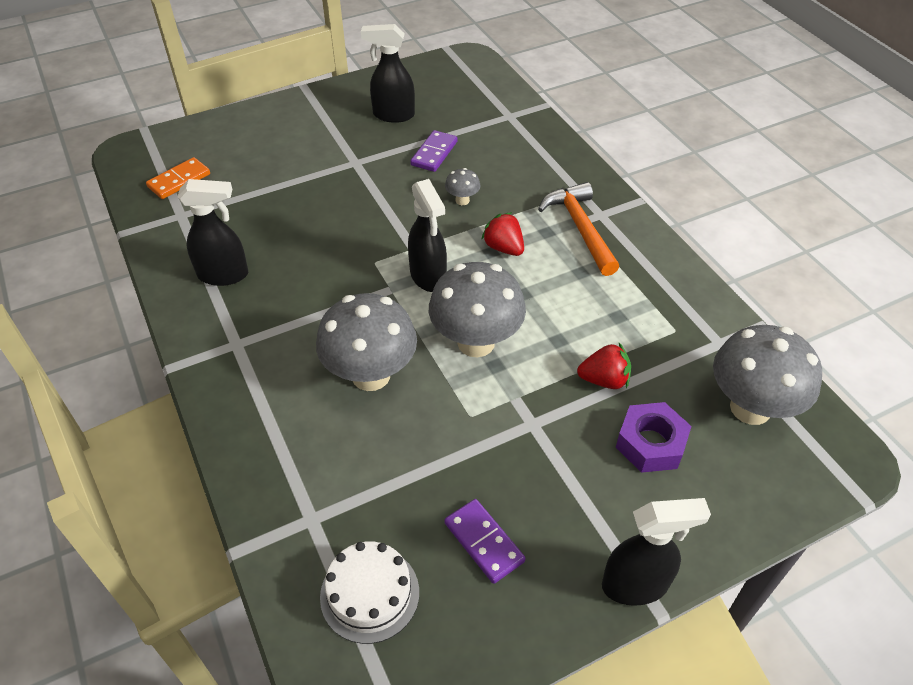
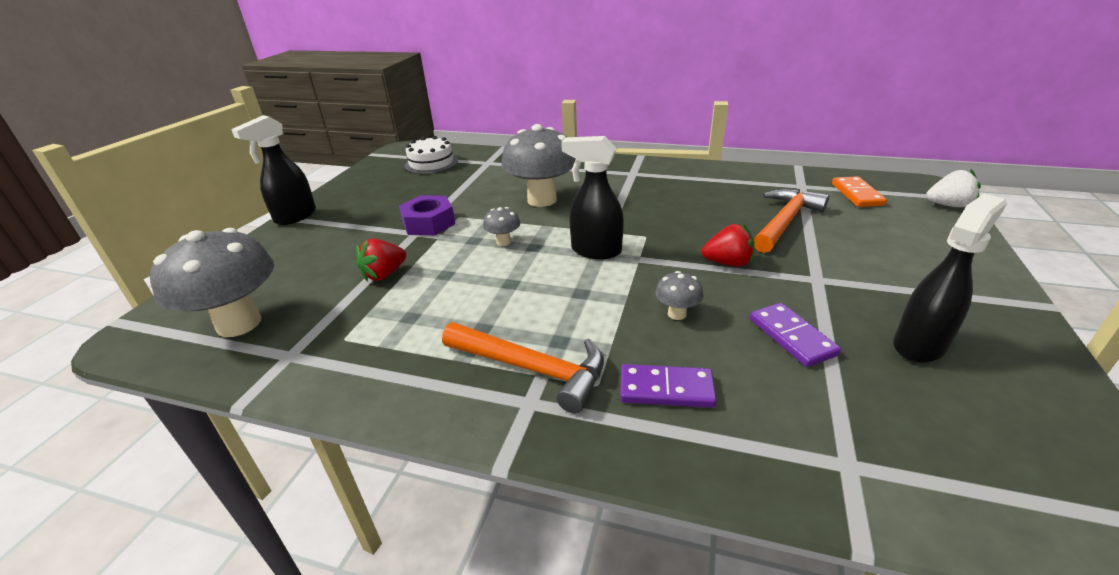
camera: 135 degrees right, 15 degrees down
(169, 135) = (948, 205): none -> white strawberry
(224, 275) = (706, 184): black spray bottle -> none
(274, 200) = (785, 222): none -> orange hammer
(476, 342) = (503, 242): grey mushroom -> grey mushroom, size x0.44
(484, 542) = (394, 192): purple domino -> purple domino (666, 389)
(504, 248) = (575, 303): red strawberry -> red strawberry (728, 263)
(650, 443) = (321, 264): purple nut -> purple nut (429, 223)

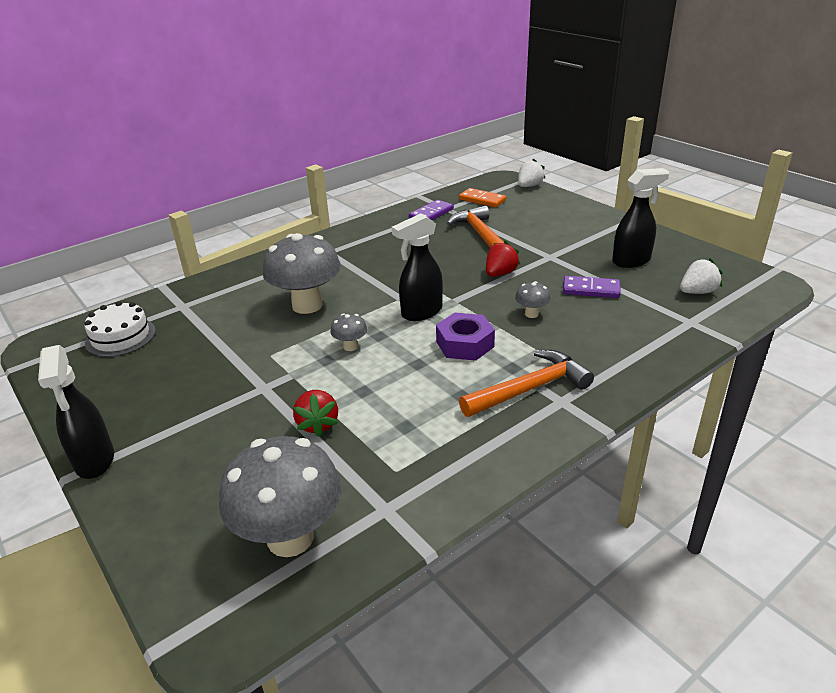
camera: 55 degrees left, 0 degrees up
(429, 223) = (257, 375): purple nut -> purple nut (465, 344)
(666, 389) = (595, 347): purple domino -> purple domino (431, 214)
(920, 345) = (631, 261): black spray bottle -> black spray bottle turned 75 degrees clockwise
(947, 444) = (697, 292): none -> white strawberry

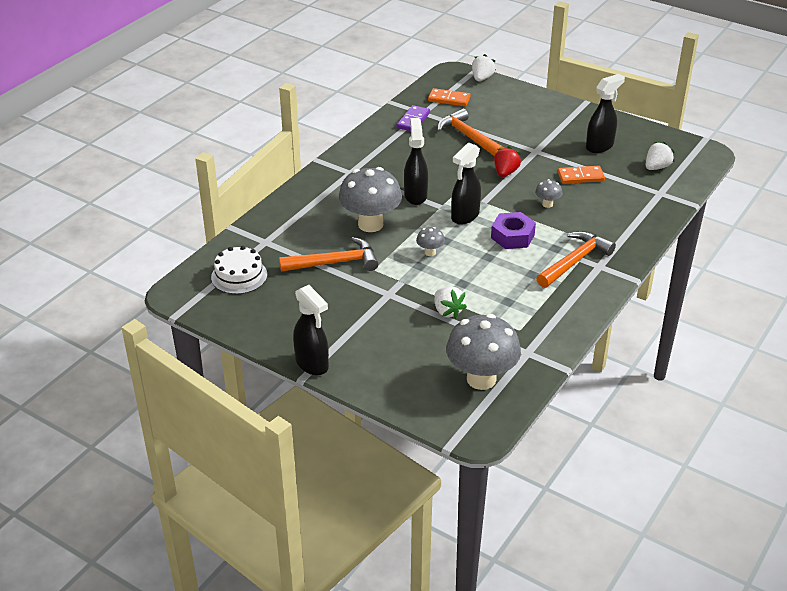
camera: 20 degrees left, 5 degrees up
(233, 340) = (335, 263): none -> orange hammer
(318, 424) = (447, 311): red strawberry -> white strawberry
(380, 283) = (415, 195): none -> black spray bottle
(591, 290) = (580, 177): purple domino -> orange domino

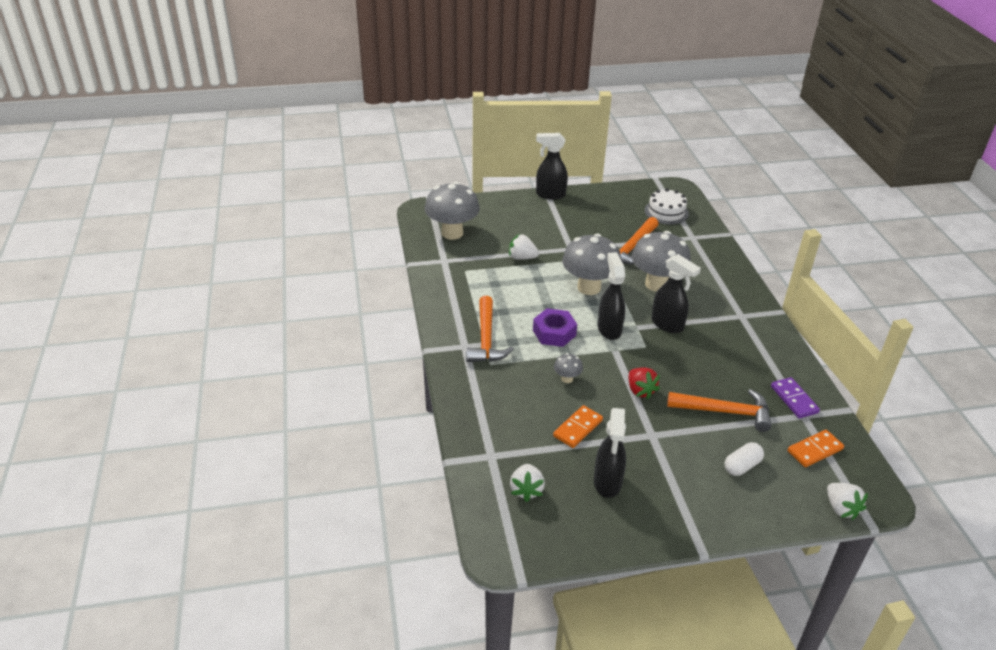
camera: 135 degrees right, 0 degrees up
(430, 252) = (589, 287): grey mushroom -> grey mushroom, size x2.27
(505, 114) = (742, 466): none -> white capsule

